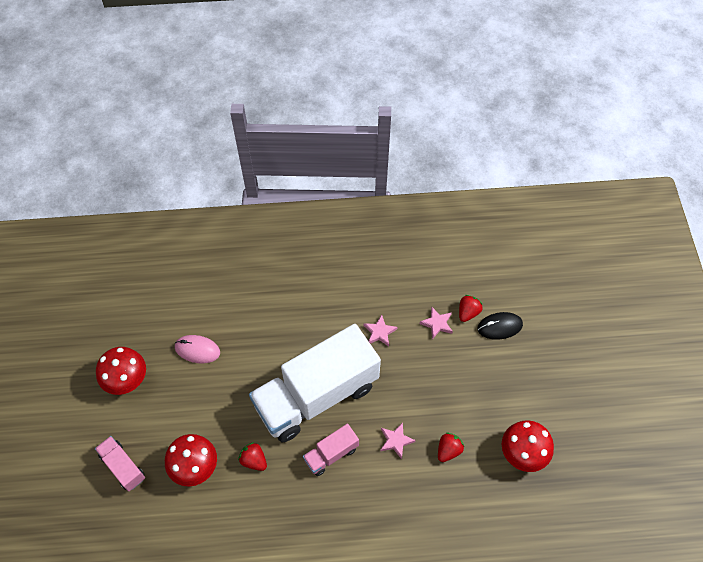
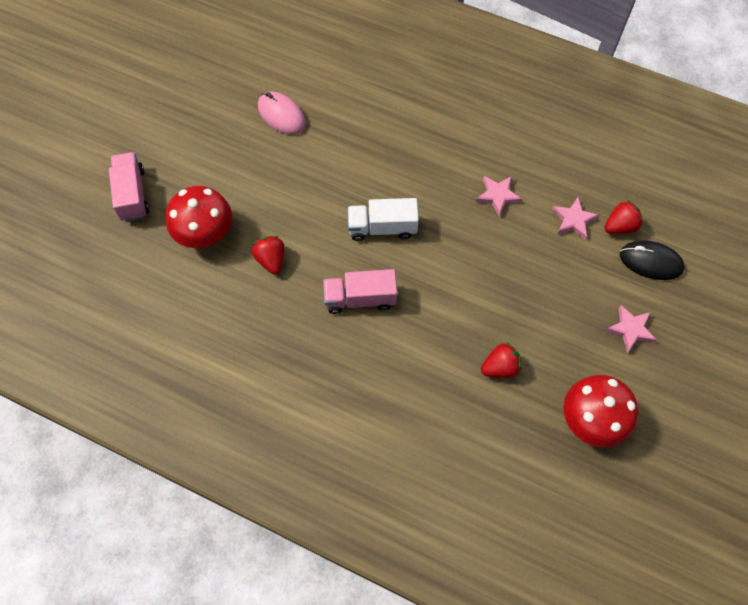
camera: 30 degrees right, 5 degrees up
(126, 379) = (190, 109): red mushroom -> none
(316, 395) = (382, 228): white truck -> white truck, size x0.43
(396, 441) = (443, 323): pink star -> pink star (630, 329)

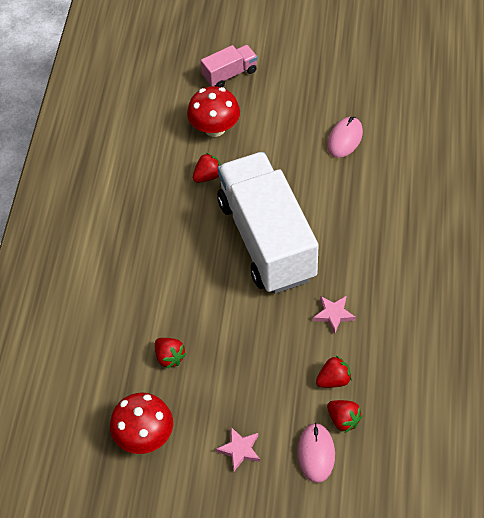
camera: 75 degrees right, 10 degrees down
(360, 298) = (196, 244): pink truck -> none
(382, 228) = (266, 239): white truck -> white truck, size x2.33
(573, 220) = (334, 380): pink star -> red strawberry
(650, 262) = (316, 453): black mouse -> pink mouse

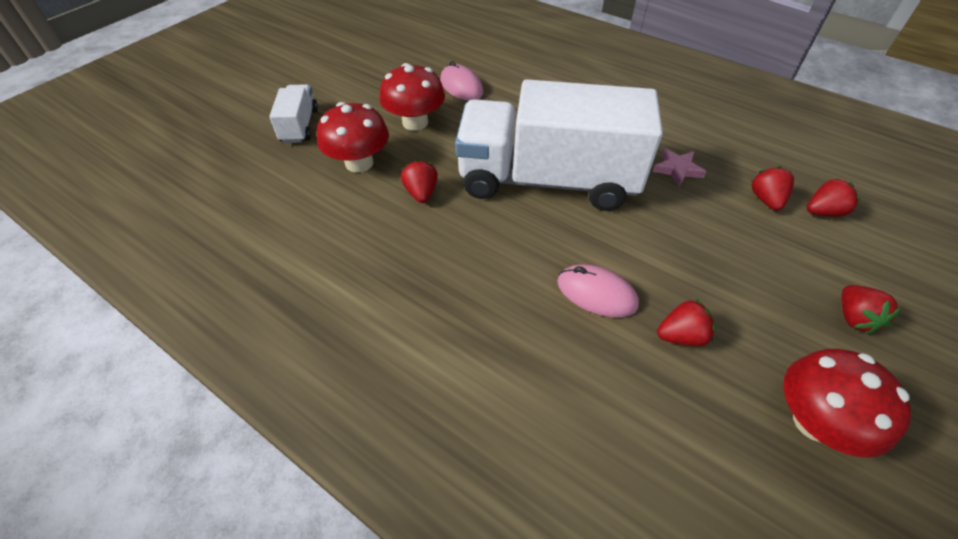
camera: 65 degrees left, 5 degrees down
(230, 74) = (299, 126): pink truck -> white truck
(239, 450) = (854, 318): pink star -> red strawberry
(279, 134) = (415, 122): none -> red mushroom
(316, 453) = (867, 250): pink mouse -> pink mouse (596, 293)

